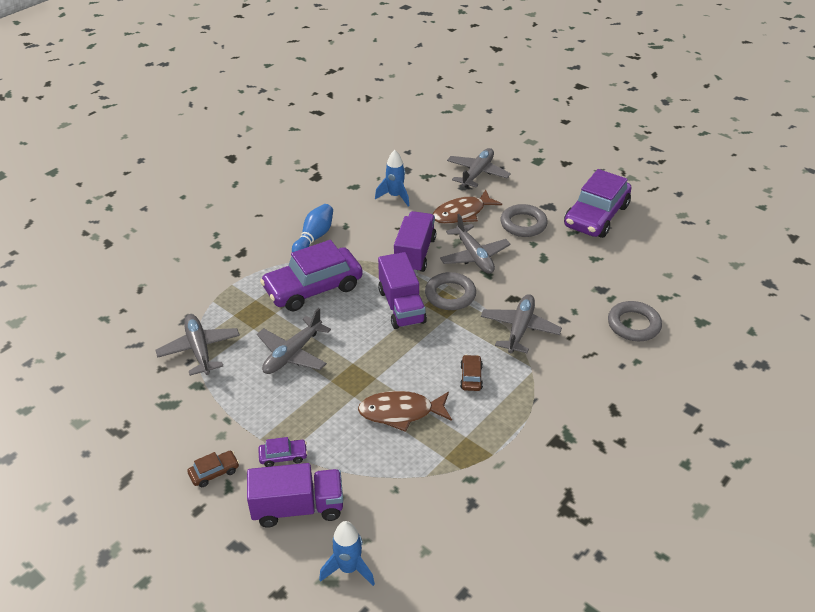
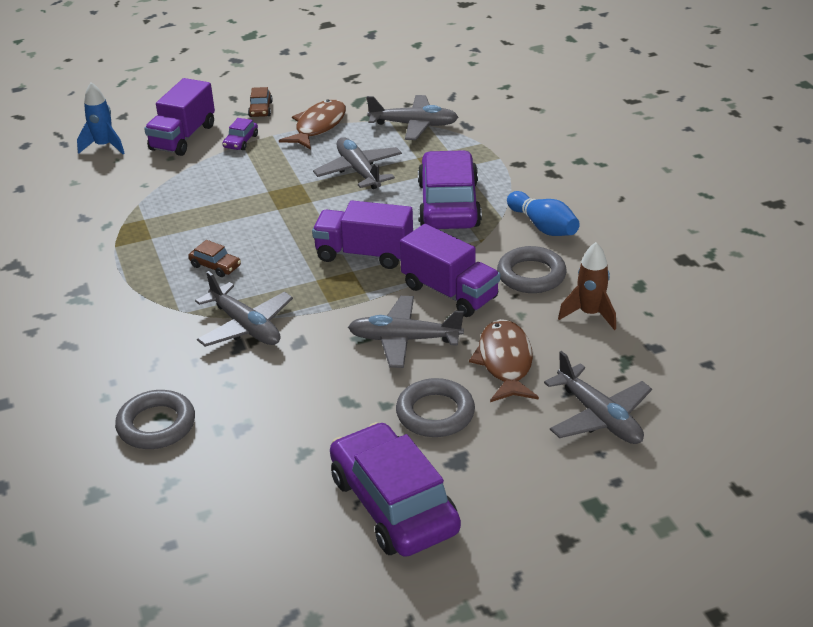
camera: 120 degrees right, 5 degrees down
(395, 196) = (590, 314): blue rocket -> brown rocket
(401, 412) = (220, 211): brown fish -> brown fish (318, 126)
(450, 295) = (350, 295): grey ring -> grey ring (531, 275)

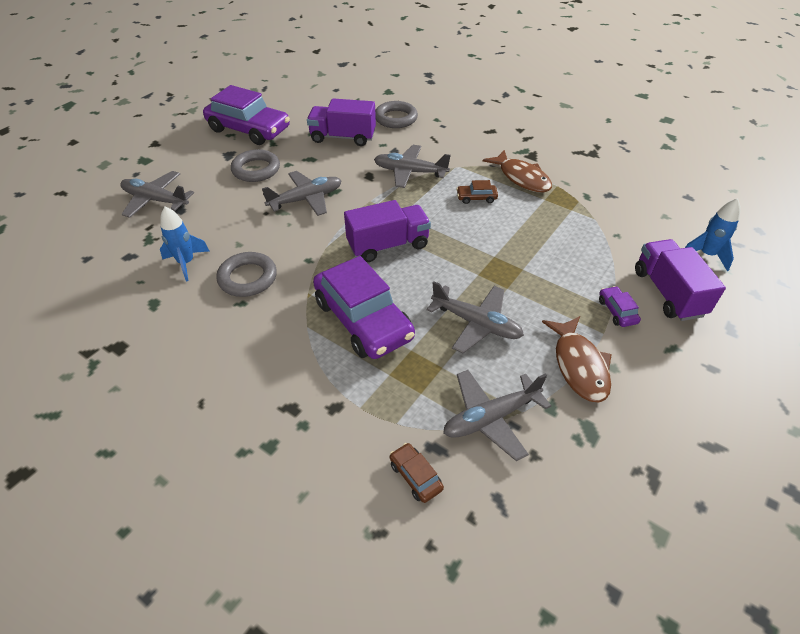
camera: 145 degrees right, 10 degrees up
(260, 109) = (662, 363): brown car -> brown car (415, 476)
(449, 292) = (300, 240): purple truck -> purple truck (343, 137)
(505, 362) = (231, 209): brown fish -> brown fish (521, 178)
(543, 226) = (263, 331): blue bowling pin -> none
(590, 314) = (186, 263): brown rocket -> blue rocket

